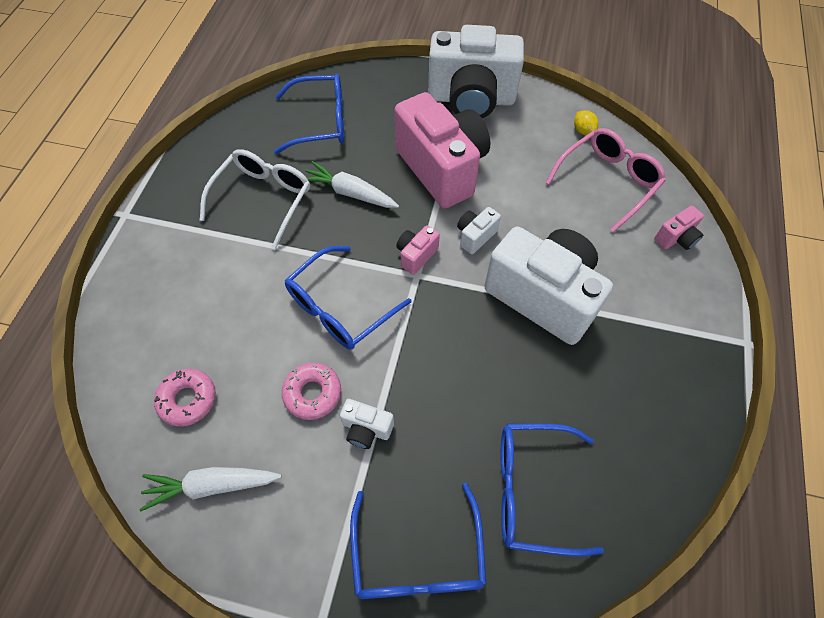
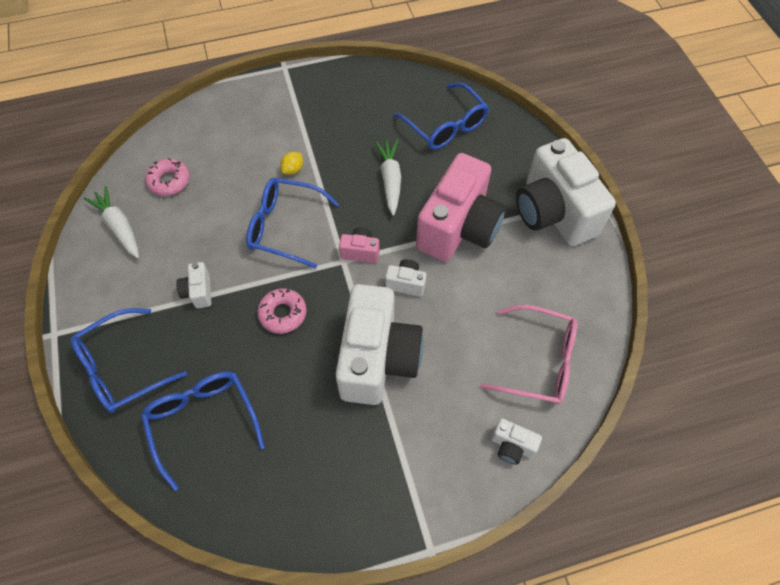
camera: 60 degrees right, 0 degrees up
(263, 199) = (348, 132): white glasses -> none
(312, 393) = (209, 246): pink donut -> pink donut (283, 314)
(583, 131) = (586, 316): yellow lemon -> yellow lemon (293, 169)
(676, 238) = (512, 446): pink camera -> white camera

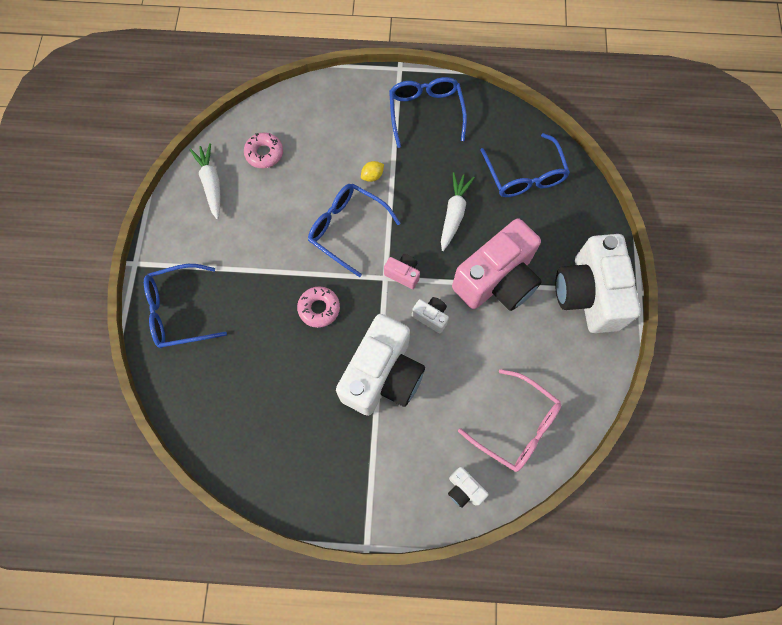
camera: 20 degrees right, 10 degrees up
(198, 292) = (257, 265): white camera -> none
(203, 421) = (227, 378): blue glasses -> blue glasses (425, 112)

